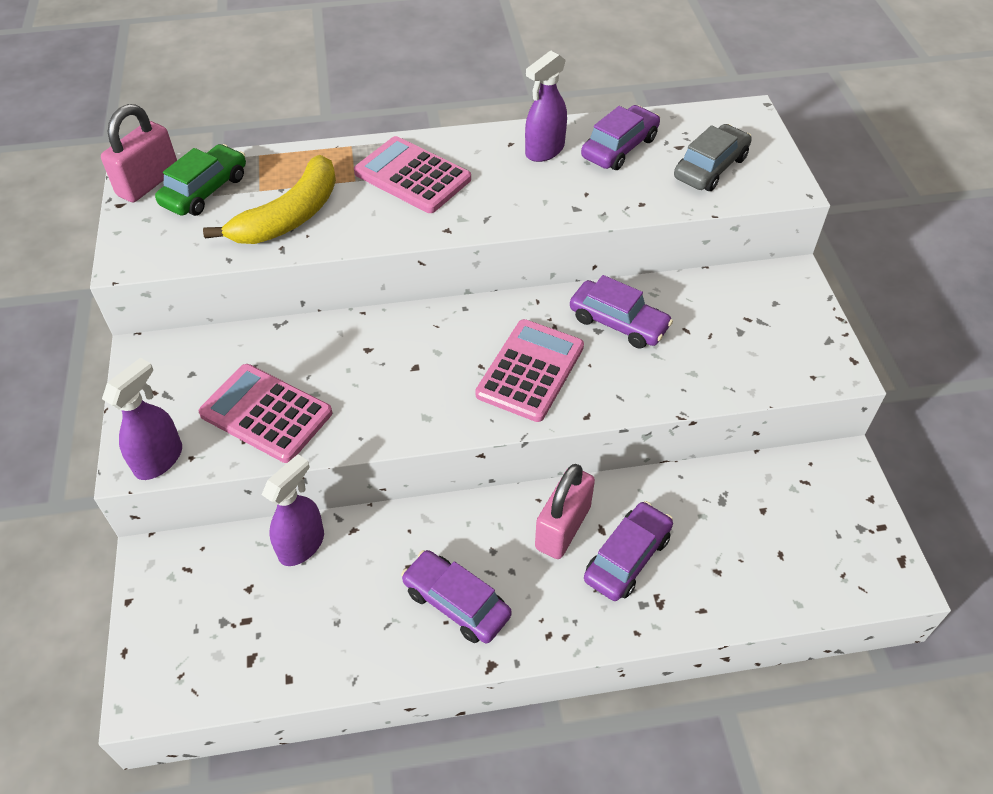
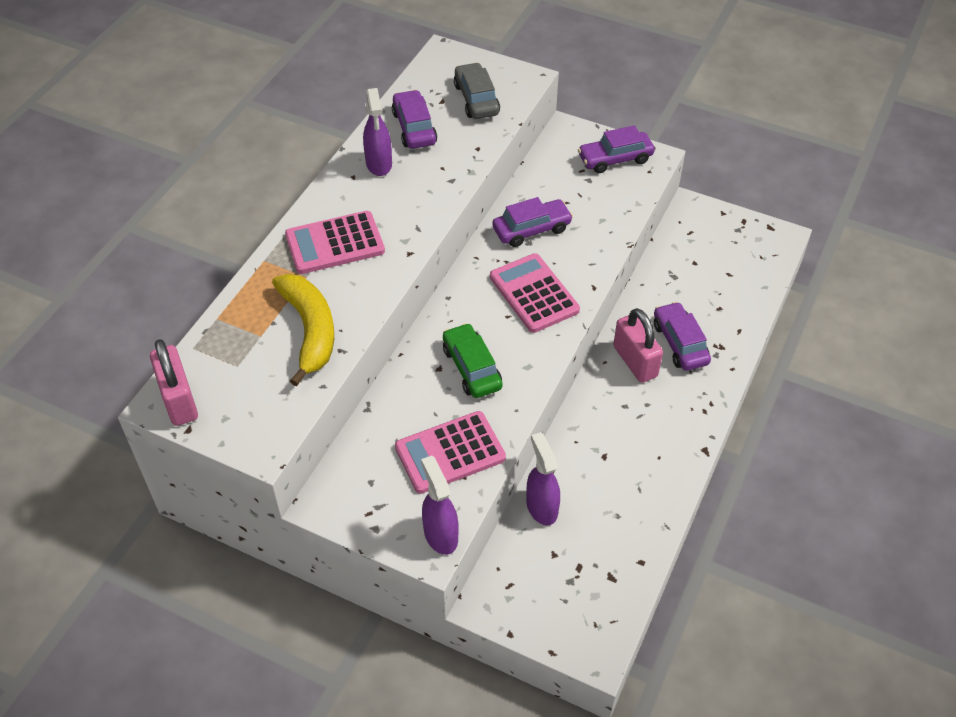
camera: 55 degrees left, 0 degrees up
(205, 190) = (227, 368): green car -> green car (472, 368)
(456, 603) = (649, 444): purple car -> purple car (615, 159)

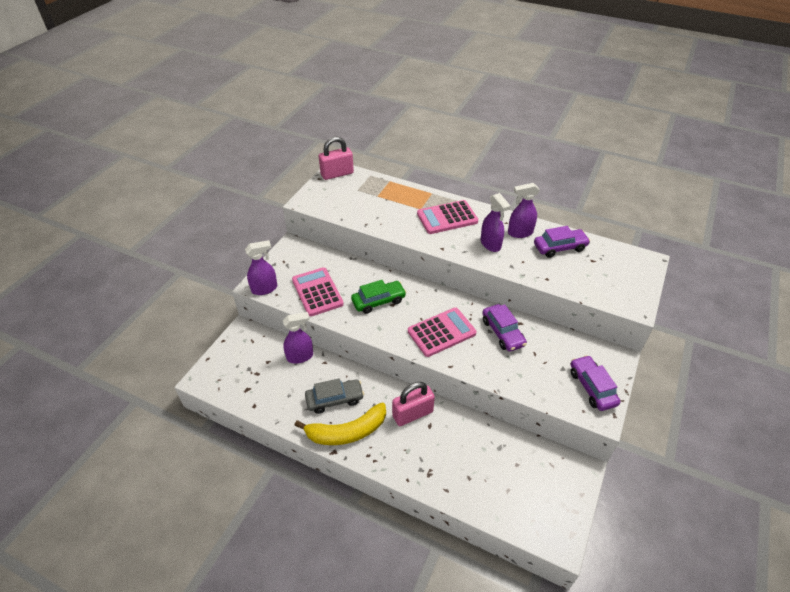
camera: 90 degrees right, 5 degrees down
(310, 330) = (380, 212): yellow banana -> yellow banana (347, 432)
(335, 243) = (447, 218): pink calculator -> pink calculator turned 90 degrees counterclockwise
(403, 198) = (490, 244): none -> purple spray bottle
(476, 99) = (600, 278): grey car -> grey car (334, 399)
(680, 343) = (431, 445): purple car -> none

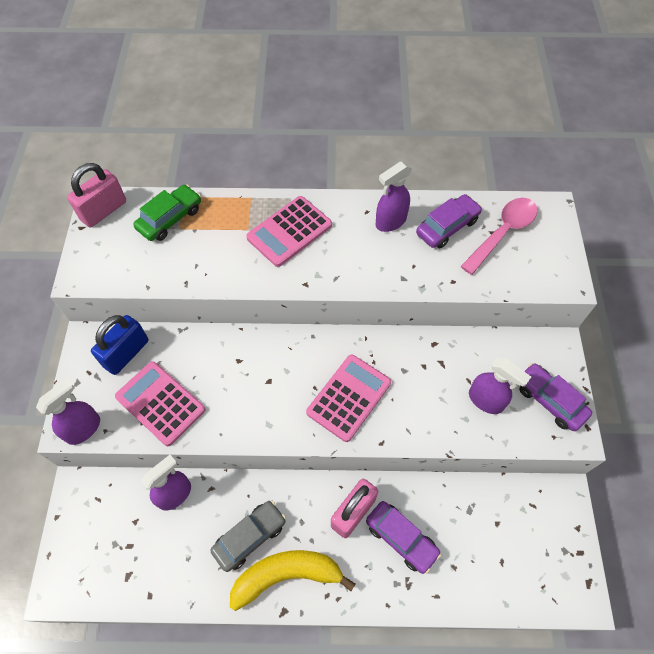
camera: 25 degrees left, 15 degrees up
(311, 259) = (126, 353): none -> blue padlock
(347, 432) = (286, 575): yellow banana -> yellow banana turned 150 degrees counterclockwise
(378, 301) = (249, 383): green car -> green car (170, 219)
(490, 244) = (363, 254): purple spray bottle -> purple spray bottle (486, 400)
(502, 332) = (420, 366): purple car -> purple car (401, 538)
(600, 263) = (502, 233): none -> pink spoon

